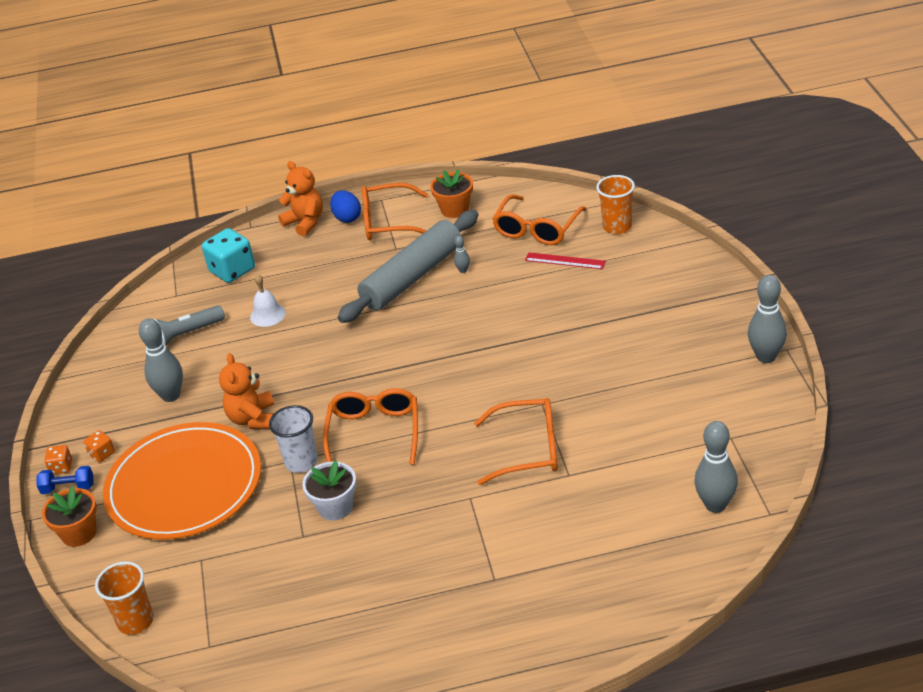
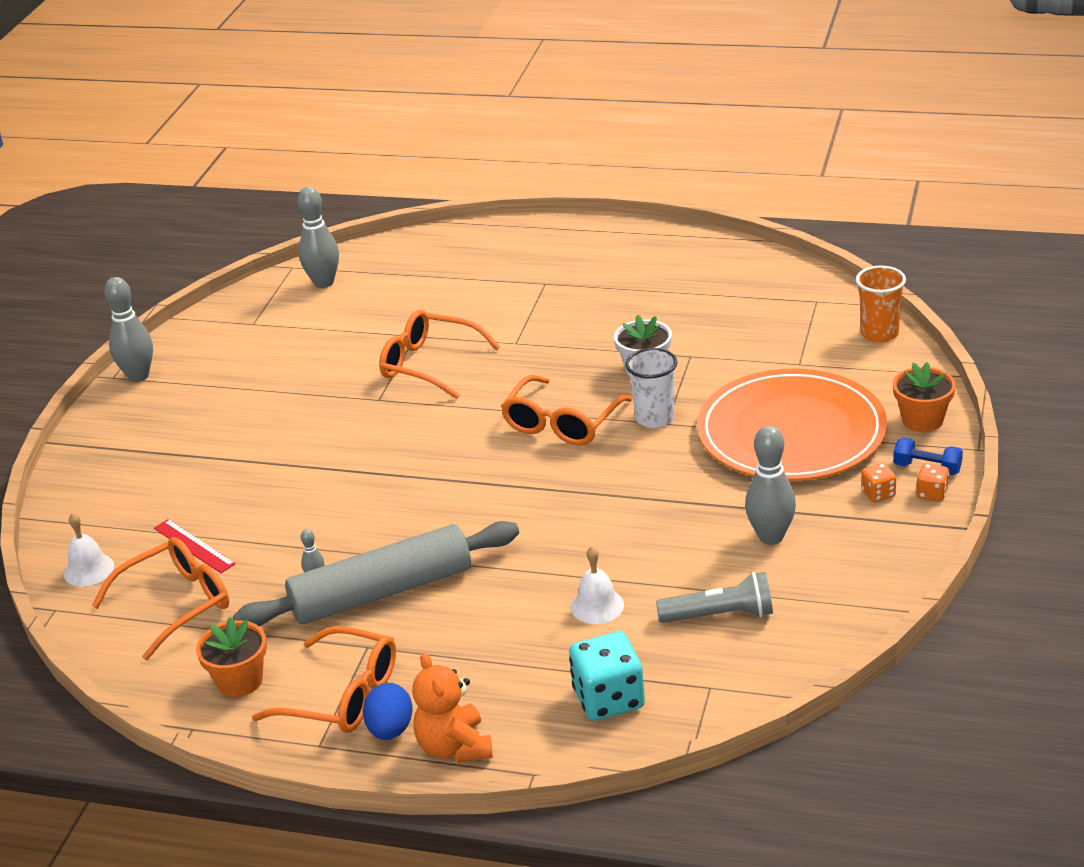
camera: 155 degrees left, 5 degrees down
(253, 419) = (684, 478): orange teddy bear -> none
(617, 227) = (89, 570): orange cup -> white bell

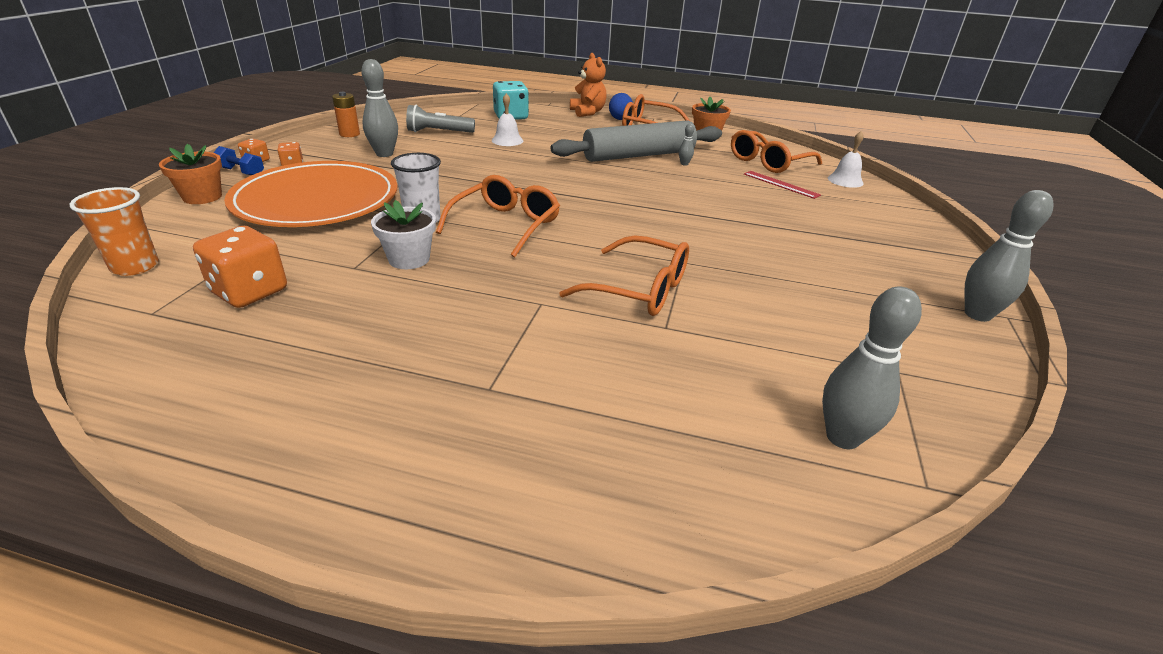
camera: 175 degrees right, 0 degrees up
(759, 324) = (249, 291): none -> orange dice
(861, 585) = (349, 134): none -> orange battery

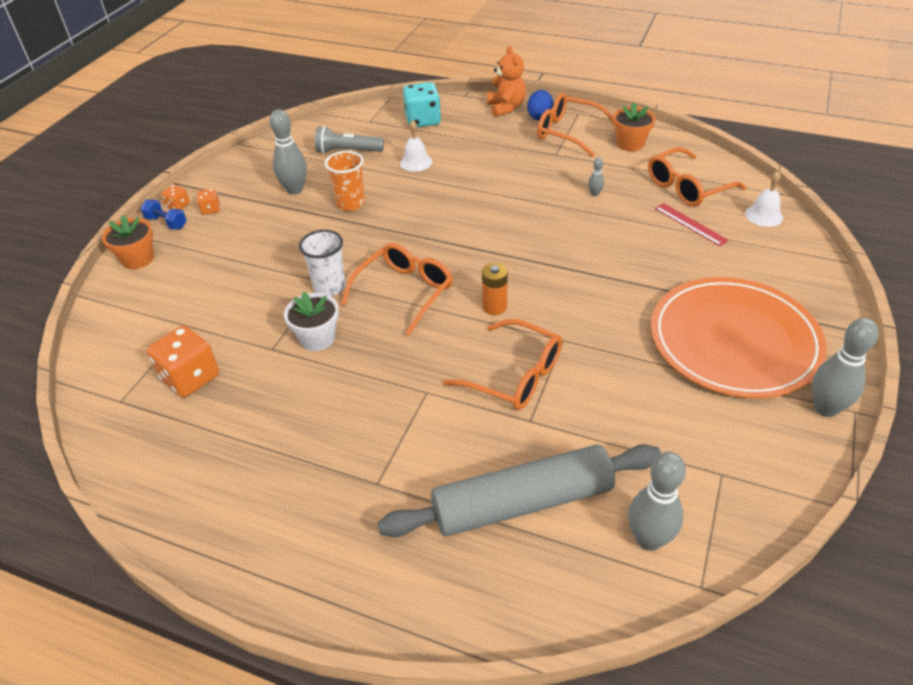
camera: 10 degrees right, 10 degrees up
(135, 266) = (98, 348): orange cup -> orange cup (350, 204)
(316, 200) = (235, 261): orange plate -> orange plate (734, 340)
(349, 134) = (261, 159): orange battery -> orange battery (494, 307)
(639, 155) = (549, 182): grey rolling pin -> grey rolling pin (522, 503)

